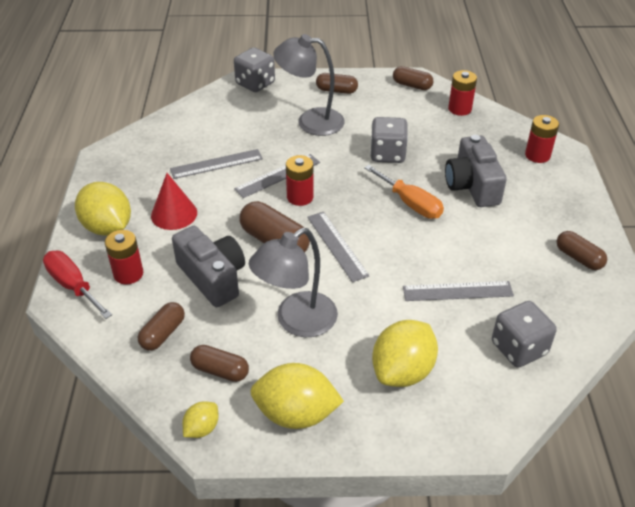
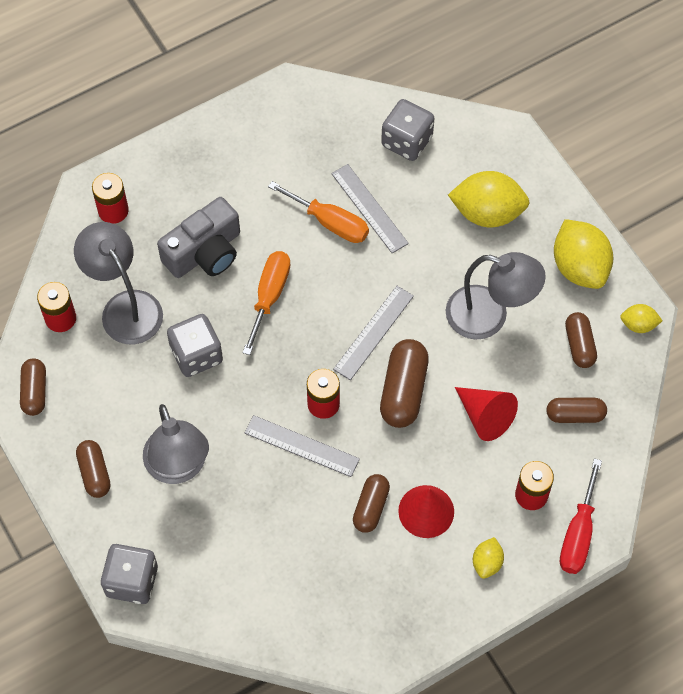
camera: 120 degrees left, 20 degrees up
(107, 227) = (487, 563): yellow lemon -> yellow lemon, size x0.50
(213, 277) = (485, 417): grey camera -> red cone
(216, 164) = (320, 522): grey ruler -> none
(449, 136) = (125, 307): none -> grey lamp
(457, 261) = (330, 222): none -> orange screwdriver
(578, 258) = (263, 130): brown capsule -> brown capsule (371, 507)

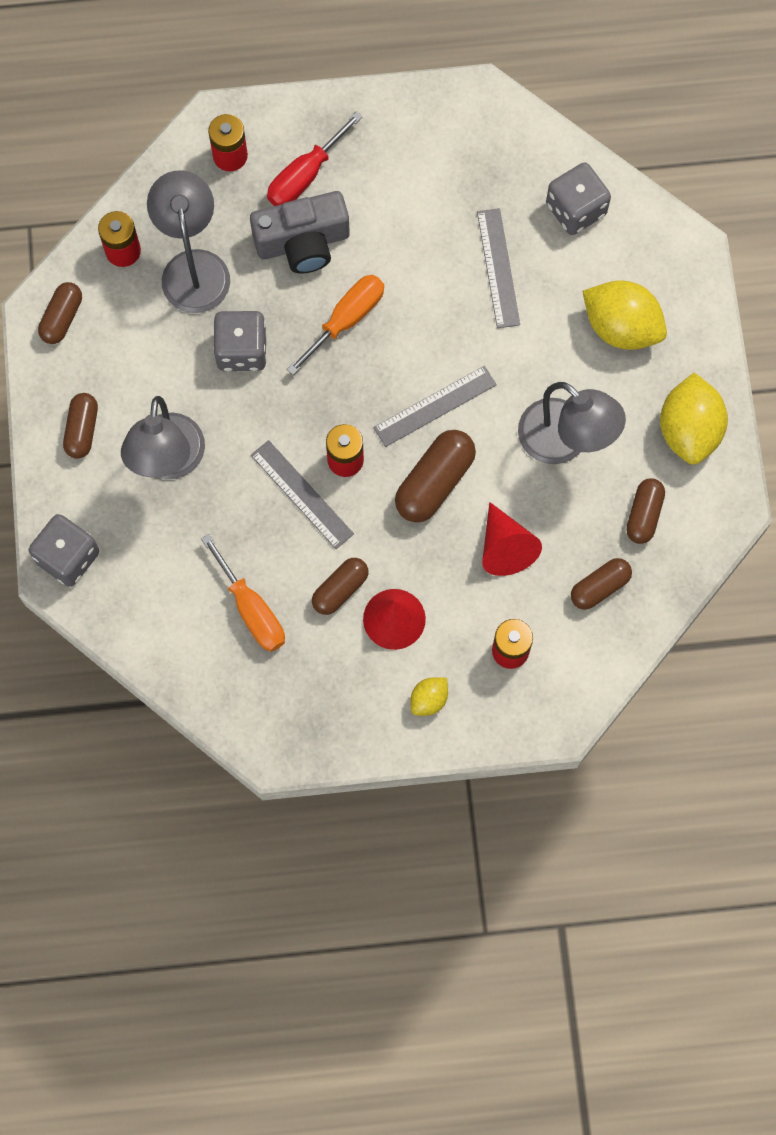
camera: 25 degrees right, 10 degrees up
(330, 222) = (449, 266): orange screwdriver -> orange screwdriver (251, 609)
(575, 415) = (599, 587): brown capsule -> brown capsule turned 60 degrees counterclockwise
(578, 534) = (537, 712): red screwdriver -> red screwdriver (305, 176)
(638, 325) = (718, 520): yellow lemon -> none

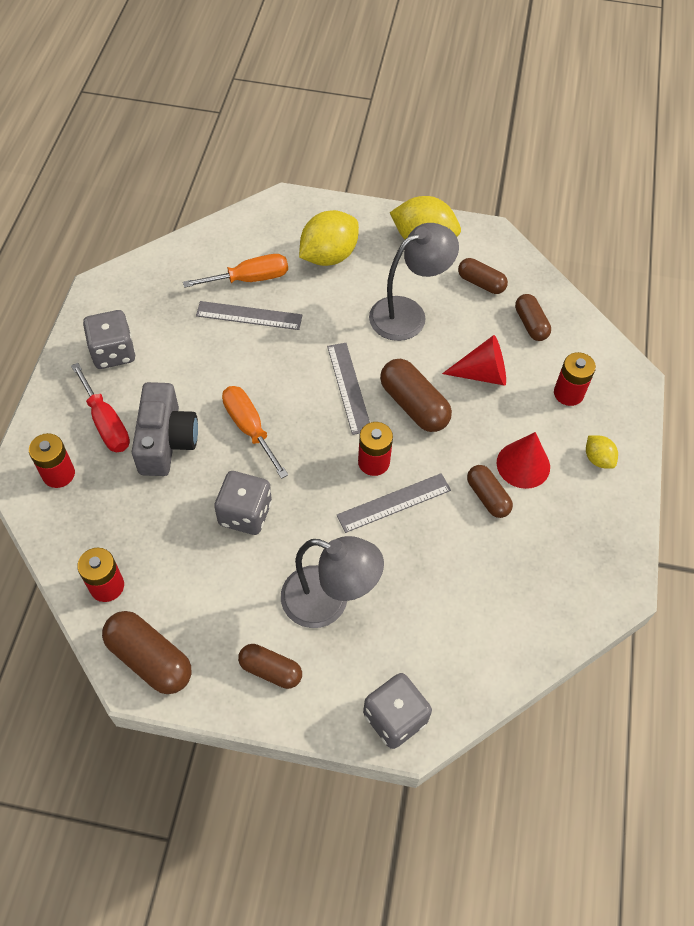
camera: 75 degrees left, 15 degrees down
(62, 318) = (150, 659): brown capsule -> brown capsule, size x1.56
(193, 267) = (150, 531): grey lamp -> none
(251, 609) = (488, 570): orange screwdriver -> orange screwdriver (250, 279)
(575, 209) = (223, 256): grey dice -> grey dice (113, 352)

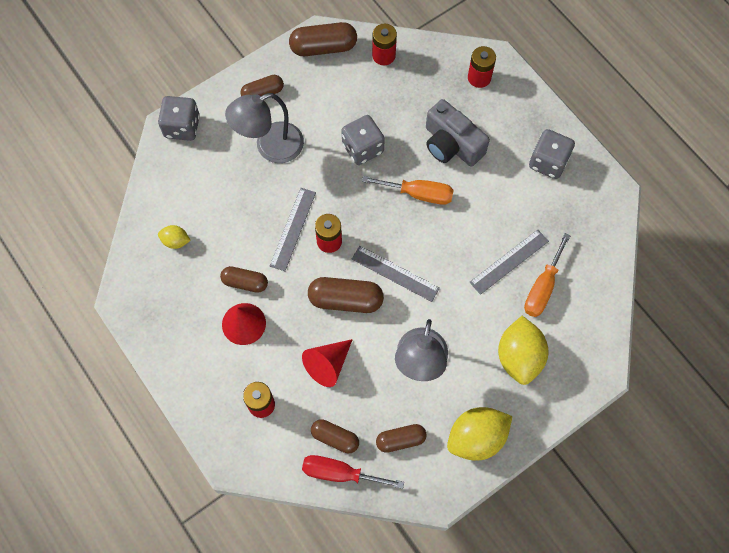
camera: 135 degrees right, 10 degrees up
(106, 423) = (494, 123): red screwdriver -> red screwdriver (340, 473)
(598, 459) = (202, 372): yellow lemon -> yellow lemon (176, 241)

